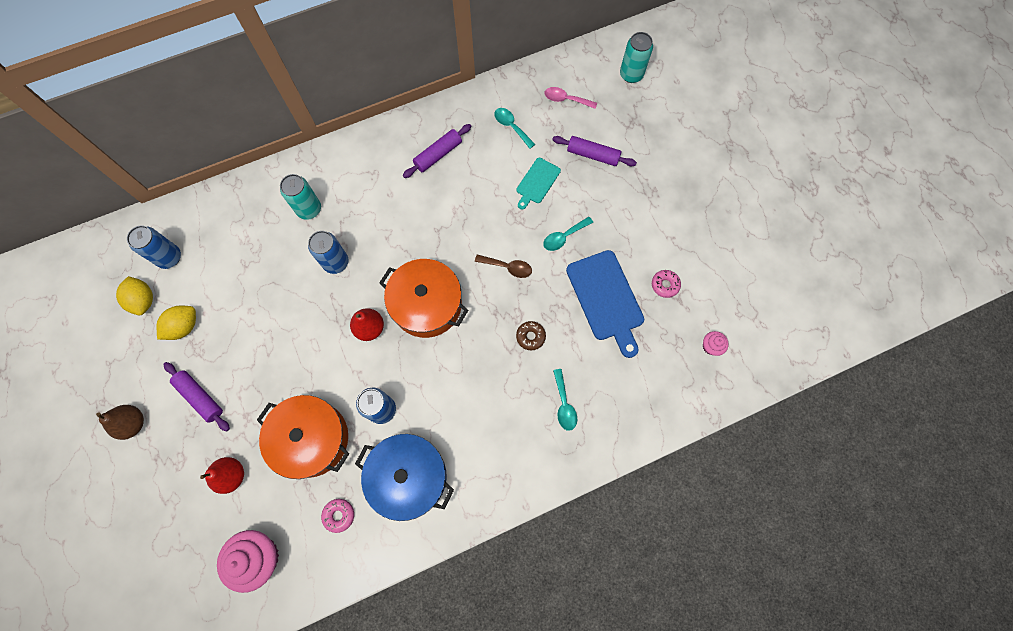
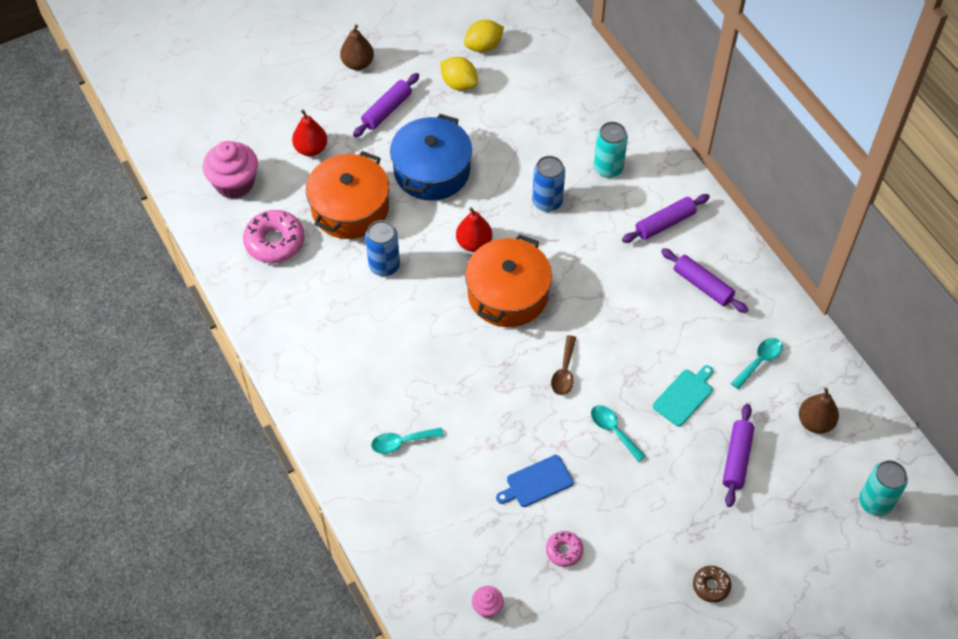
camera: 85 degrees right, 15 degrees down
(169, 257) = (533, 58): blue can -> none
(339, 515) = (274, 242): pink donut -> pink donut, size x1.84
(374, 173) = (664, 223): none -> purple rolling pin
(408, 477) = (314, 298): blue pot -> blue pot (431, 171)
(530, 336) = (480, 402): brown donut -> brown donut (711, 586)
(537, 182) = (684, 396): turquoise cutting board -> turquoise cutting board turned 105 degrees clockwise
(566, 99) = (815, 422): pink spoon -> brown pear
(606, 299) = (537, 482): blue cutting board -> blue cutting board, size x0.56

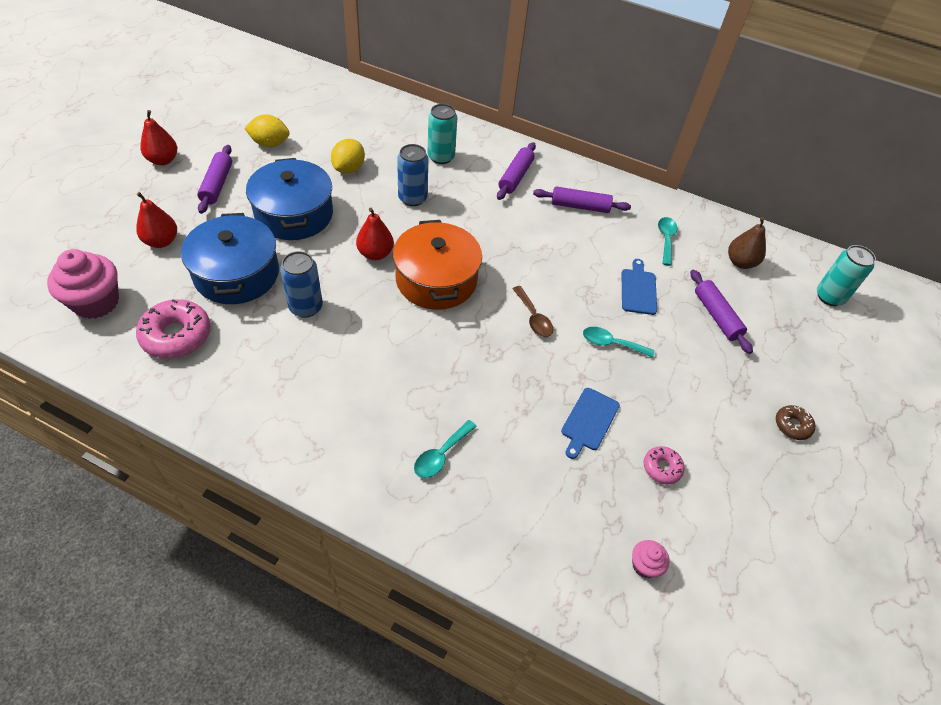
camera: 40 degrees left, 5 degrees down
(350, 208) = (236, 274): orange pot -> blue pot
(358, 64) = (163, 160): brown pear -> red pear
(483, 46) = (271, 112): yellow lemon -> yellow lemon (349, 168)
(684, 396) = (638, 289): turquoise cutting board -> blue cutting board

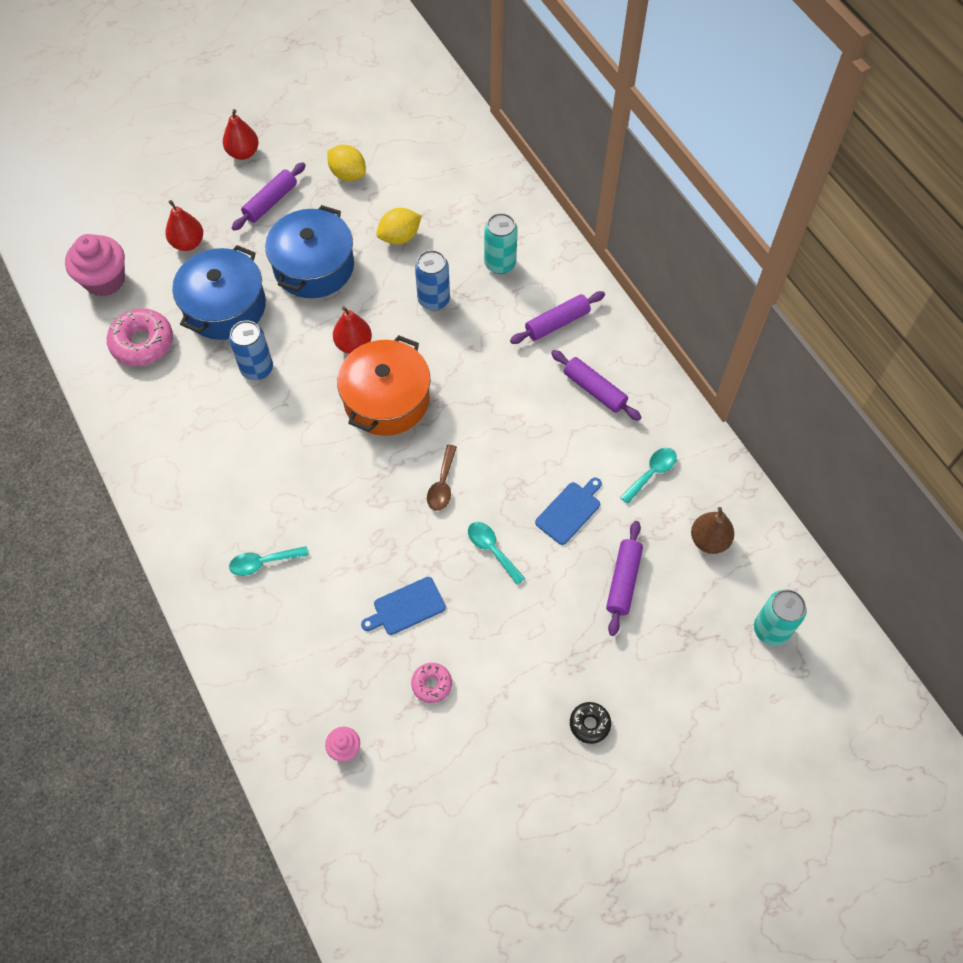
camera: 40 degrees right, 10 degrees up
(792, 425) = (589, 724): brown donut -> black donut

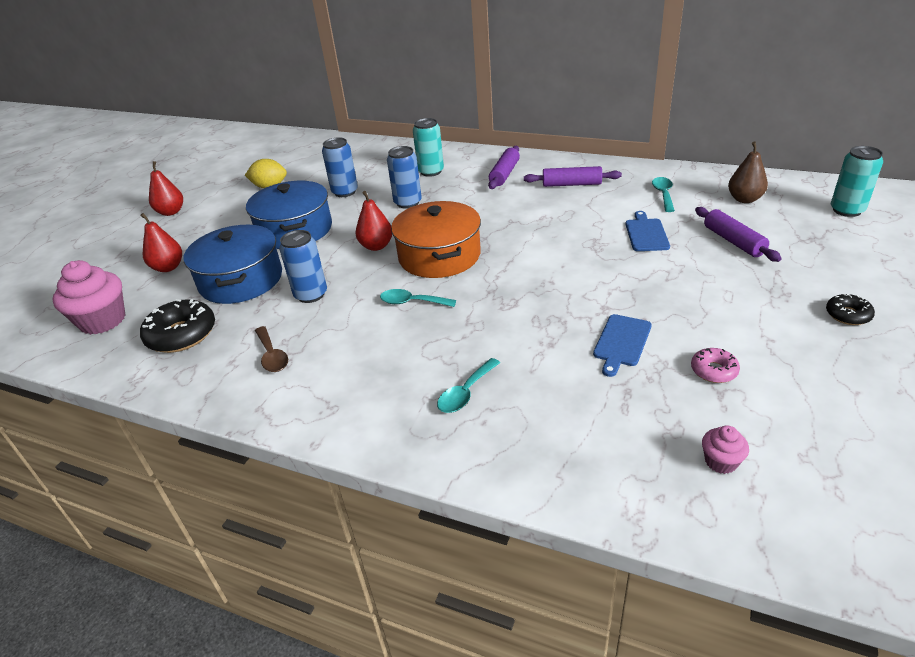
camera: 35 degrees left, 25 degrees down
(142, 343) = (181, 334): pink donut -> black donut
(271, 202) = (221, 221): purple rolling pin -> none
(400, 237) = (345, 192): yellow lemon -> blue can
(442, 485) = (543, 270): brown spoon -> brown spoon (272, 356)
(492, 549) = (629, 278): turquoise spoon -> turquoise spoon (412, 302)

